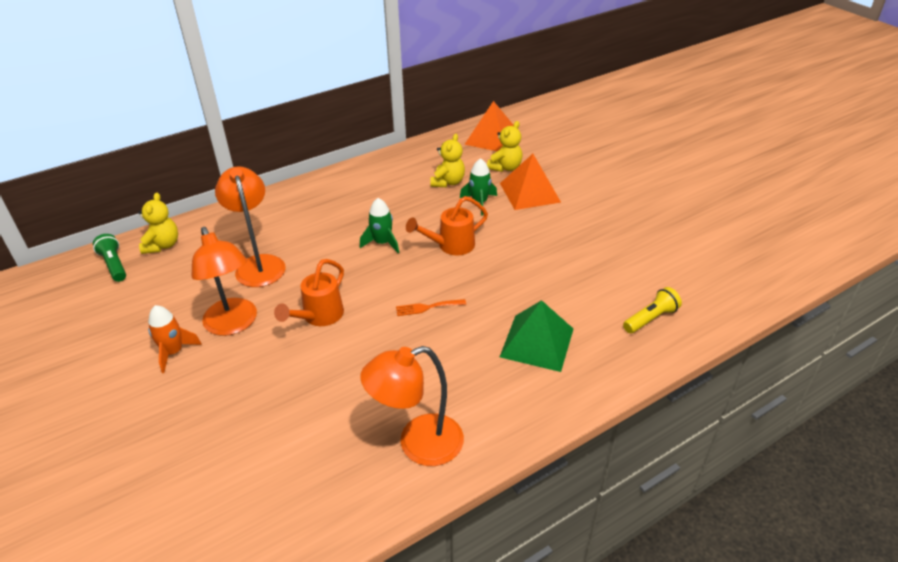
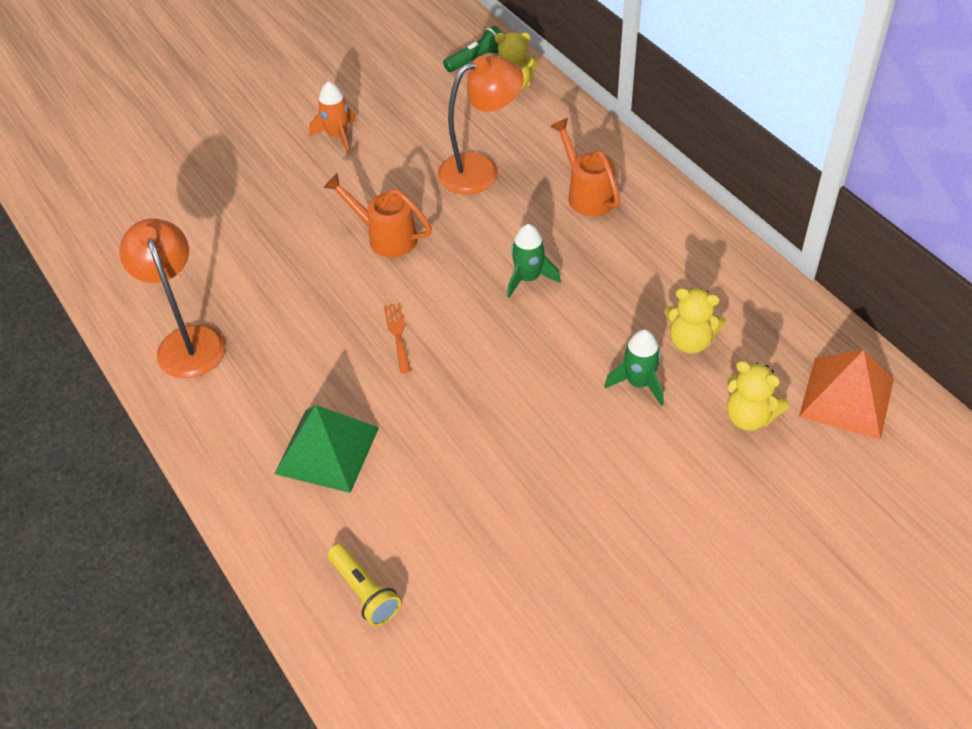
camera: 90 degrees right, 10 degrees up
(234, 324) = (376, 170): orange lamp -> none
(451, 246) = (526, 352): orange watering can -> orange watering can (587, 194)
(529, 192) = (677, 450): orange pyramid -> none

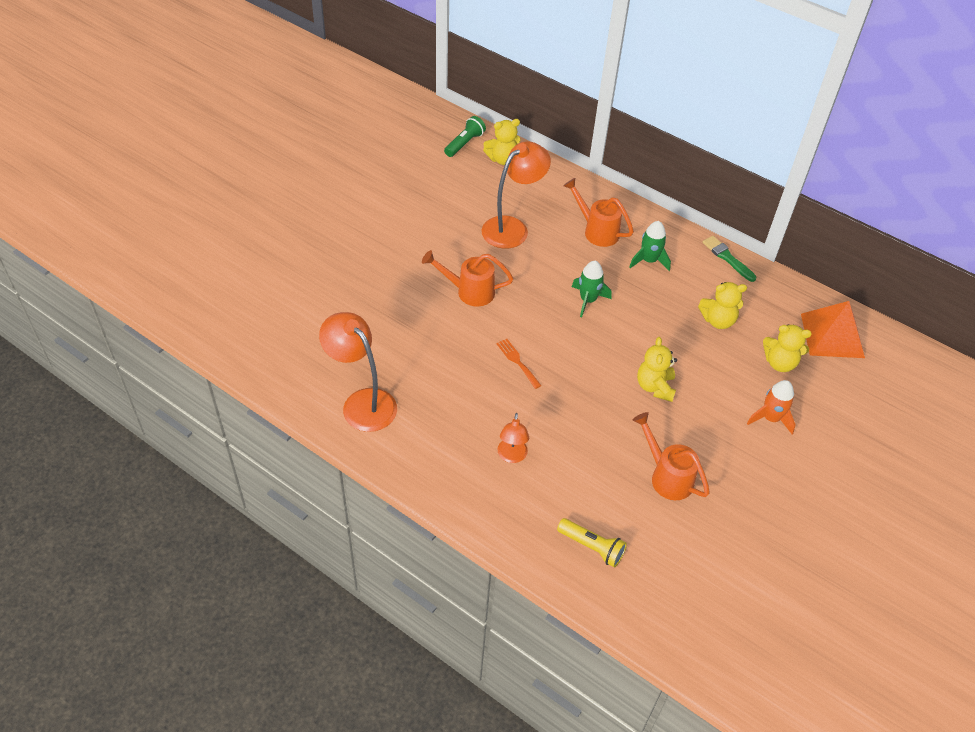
camera: 25 degrees left, 0 degrees up
(327, 450) = (512, 456): green pyramid -> orange lamp
(337, 136) = (391, 221): orange rocket -> orange rocket (770, 418)
(512, 528) = (667, 476): none -> orange watering can
(558, 408) = (655, 387): none -> yellow teddy bear
(638, 383) = (699, 357): green rocket -> green rocket (649, 261)
(747, 262) = (727, 258): none -> green brush

